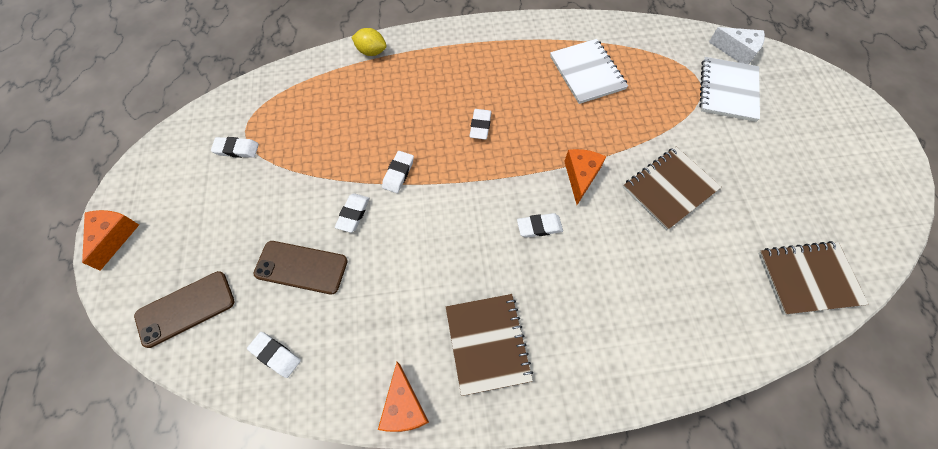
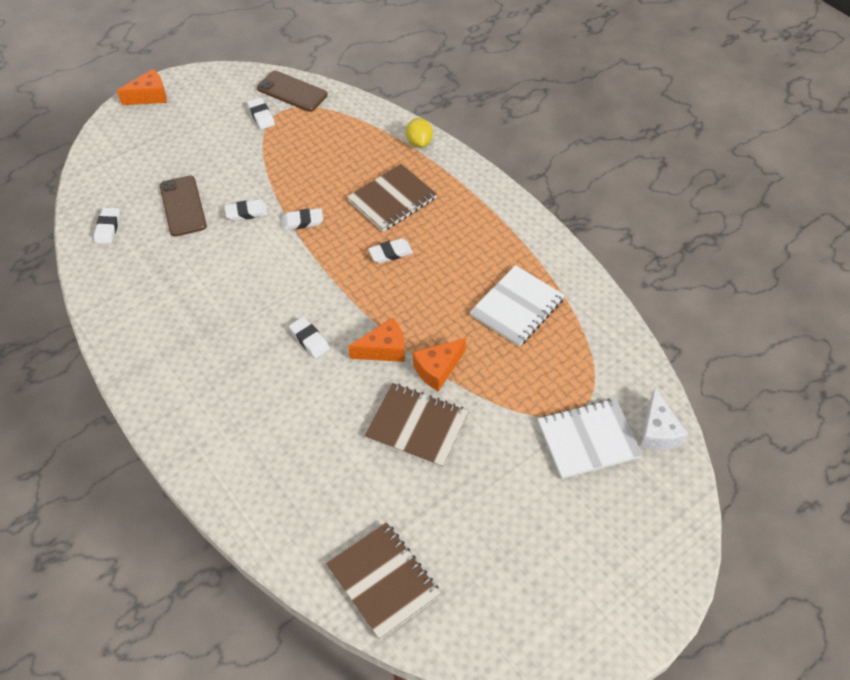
camera: 60 degrees right, 10 degrees down
(185, 308) = (117, 163): brown phone -> brown phone (292, 92)
(404, 406) = (105, 319): orange cheese -> orange cheese (437, 369)
(487, 343) = (180, 349): brown notebook -> brown notebook (392, 200)

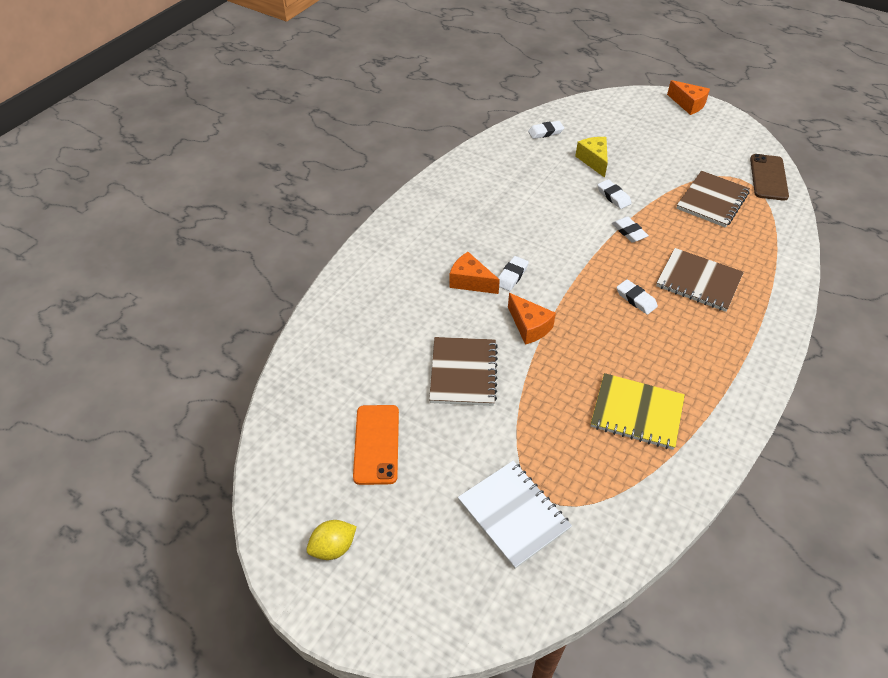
camera: 70 degrees right, 5 degrees down
(183, 206) = (593, 160): brown phone -> yellow cheese
(261, 116) = (723, 169): white eraser -> none
(383, 580) = (311, 393): brown notebook -> brown notebook (712, 201)
(419, 142) = (784, 279): yellow lemon -> yellow lemon (333, 547)
(437, 369) = (529, 370): orange cheese -> orange cheese (470, 281)
(473, 532) = (376, 444): none -> orange phone
(517, 307) = (636, 413): white notebook -> yellow notebook
(657, 432) = (554, 580): white cheese -> none

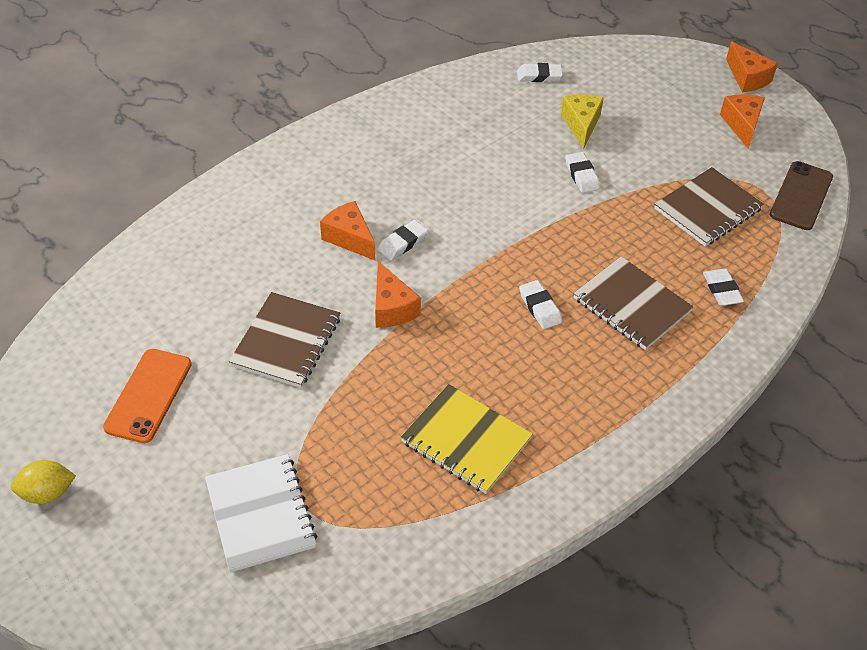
camera: 15 degrees right, 0 degrees up
(629, 232) = (577, 224): white eraser -> white eraser (721, 290)
(702, 137) = (742, 125): none -> orange cheese

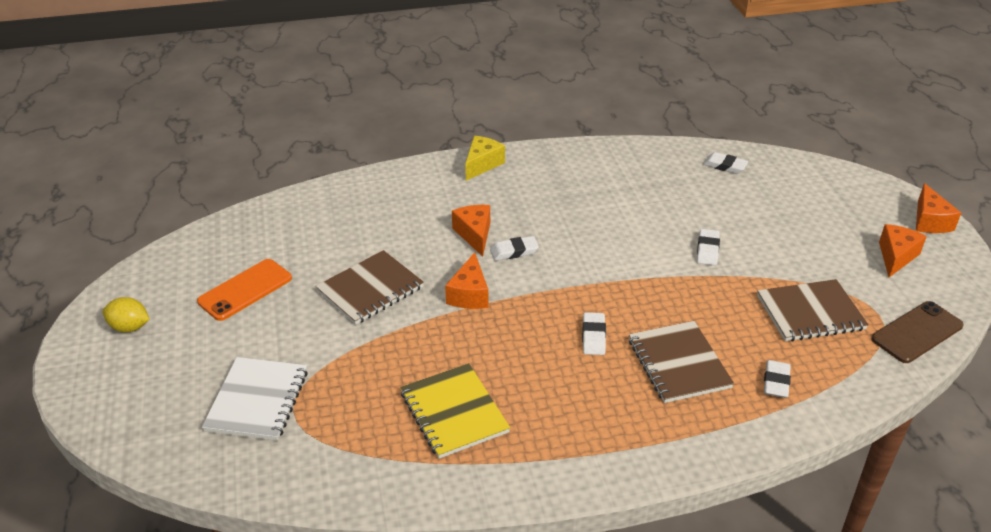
camera: 30 degrees right, 10 degrees down
(581, 125) = (736, 212): yellow cheese -> yellow cheese (482, 164)

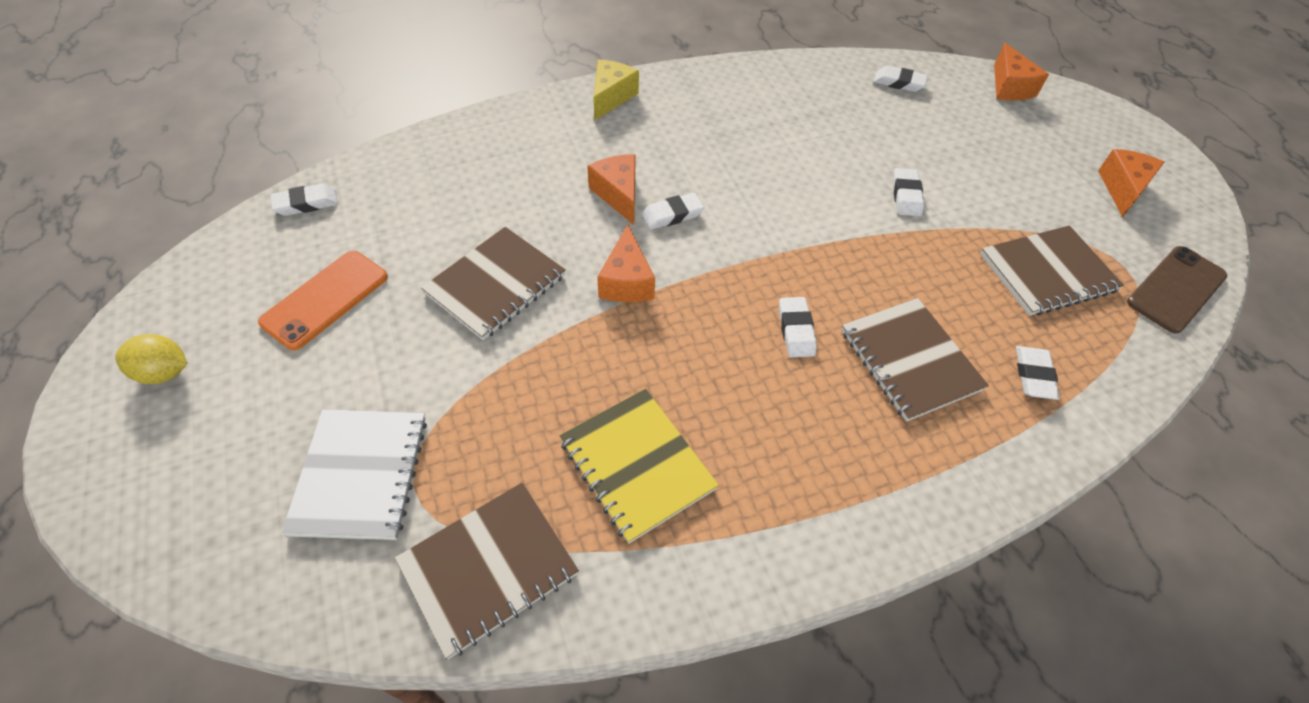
camera: 10 degrees left, 15 degrees up
(238, 226) = (306, 203): none -> white eraser
(338, 464) = (489, 568): none -> brown notebook
(929, 221) = (1145, 140): orange cheese -> orange cheese (1009, 87)

